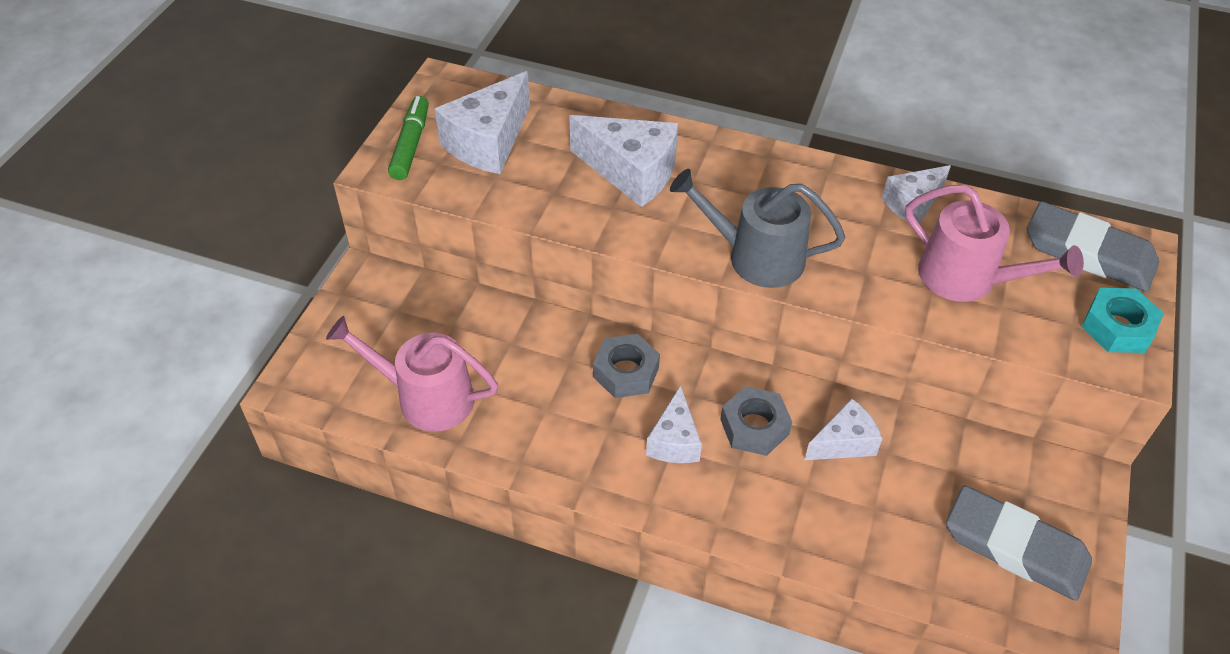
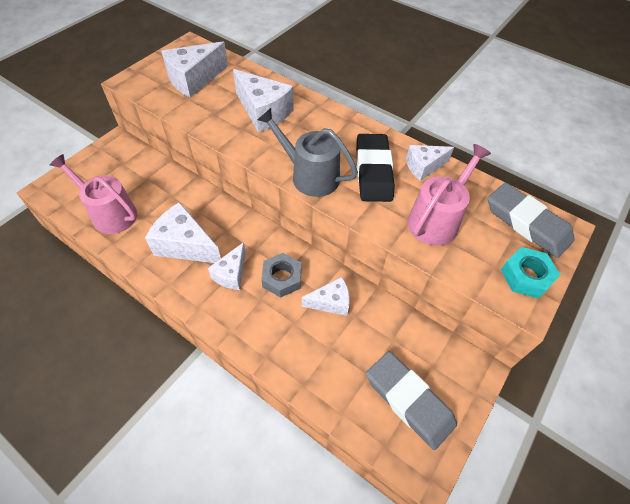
camera: 15 degrees right, 5 degrees up
(411, 144) = (152, 72): green marker -> none
(578, 416) = (185, 245): none -> white cheese
(626, 372) = (225, 227): grey nut -> none
(845, 228) = (373, 171): none -> black eraser
(967, 278) = (436, 220): pink watering can -> pink watering can turned 105 degrees counterclockwise

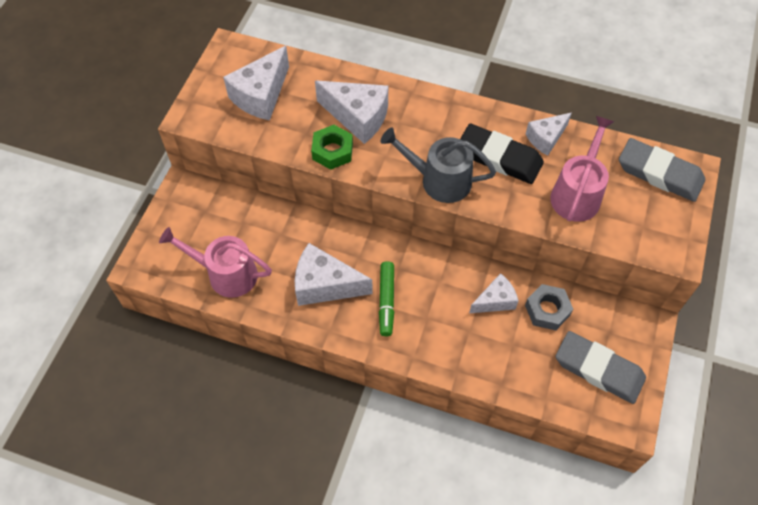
camera: 15 degrees left, 5 degrees up
(228, 131) = (332, 151): none -> green nut
(231, 274) = (386, 301): white cheese -> green marker
(282, 278) = (438, 291): grey nut -> grey nut (547, 310)
(373, 171) = (499, 157): black eraser -> black eraser turned 45 degrees counterclockwise
(526, 276) = (672, 228): turquoise nut -> none

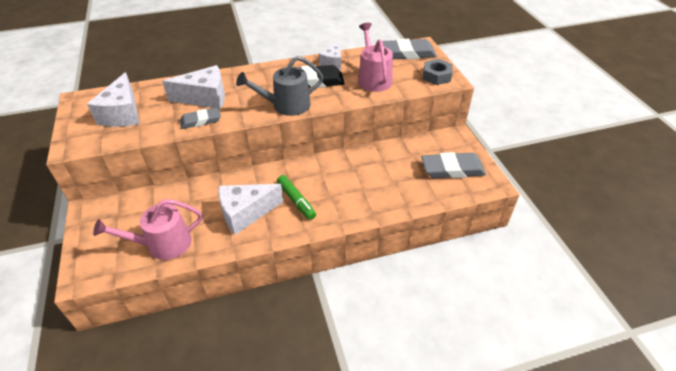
camera: 35 degrees left, 15 degrees down
(332, 151) = (201, 121): green nut -> grey eraser
(495, 301) = (364, 166): white cheese -> none
(547, 310) = (398, 156): grey nut -> grey nut (436, 76)

